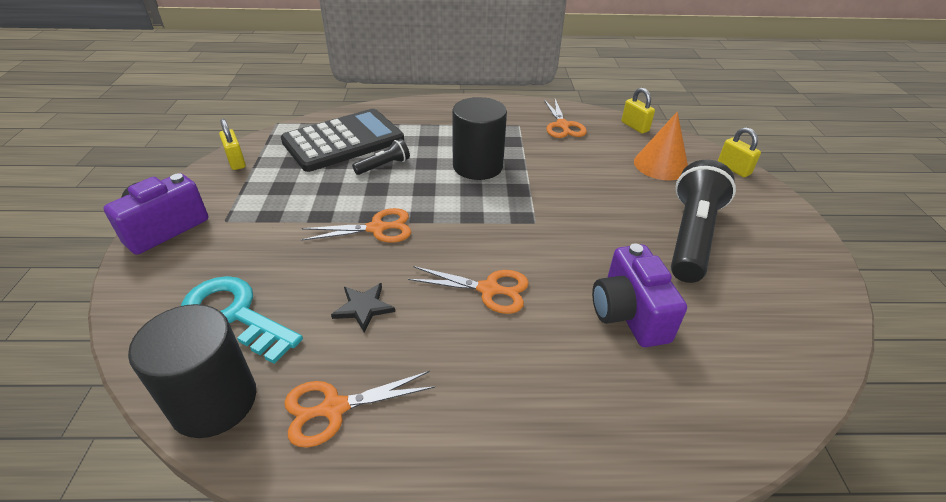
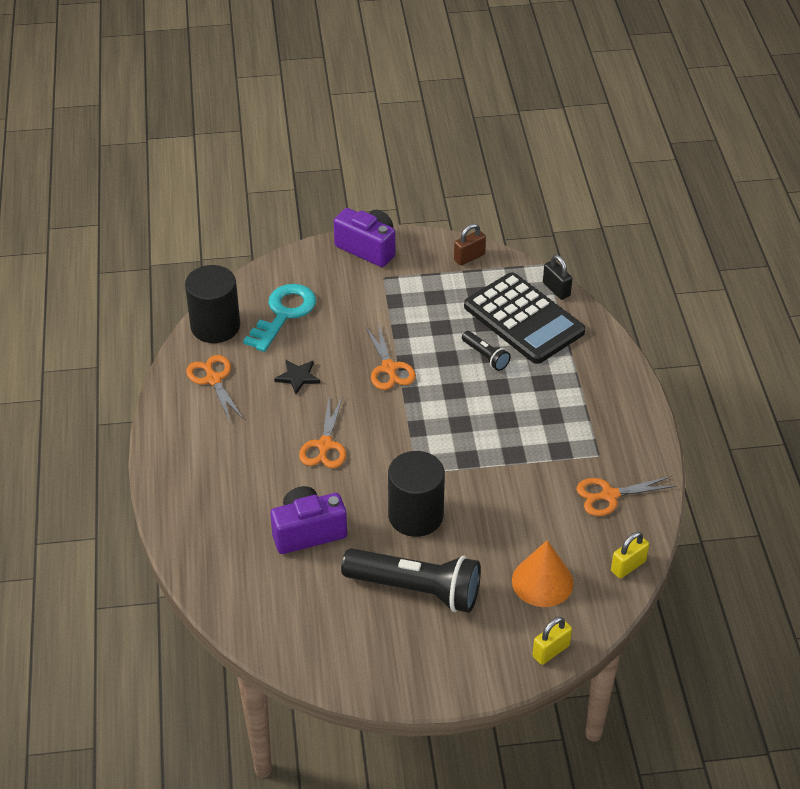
camera: 85 degrees right, 5 degrees up
(236, 161) = (469, 257): yellow padlock -> brown padlock
(314, 121) = (556, 289): none -> black padlock
(477, 166) = (501, 425): black cylinder -> black cylinder (415, 515)

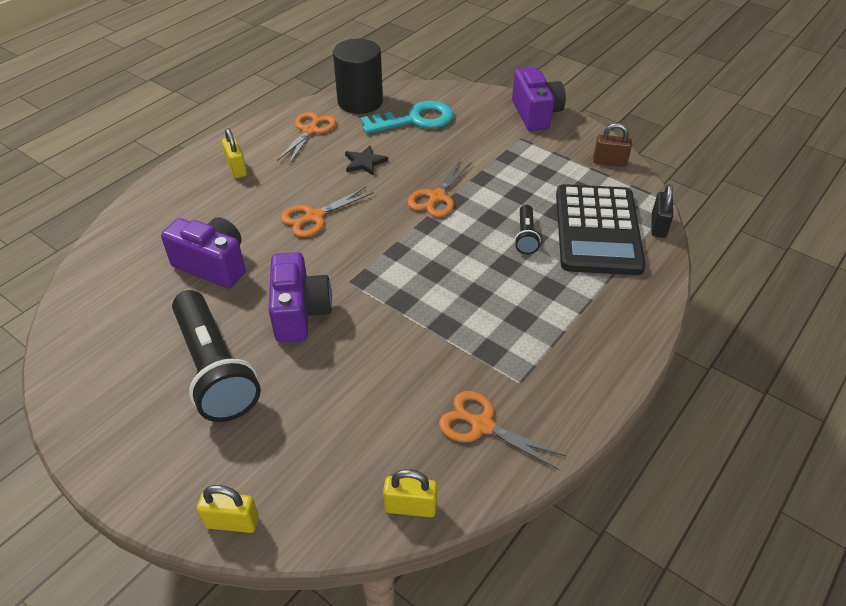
camera: 45 degrees right, 0 degrees up
(206, 451) = (237, 169): none -> yellow padlock
(415, 515) = (300, 312): black cylinder -> purple camera
(542, 581) = (316, 451): orange cone -> none

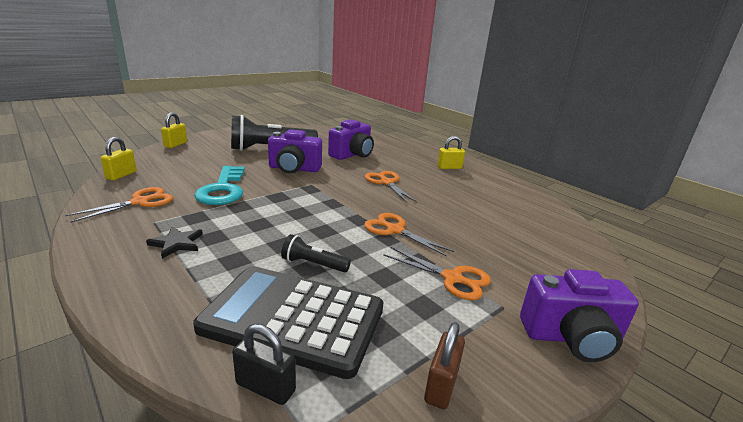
camera: 100 degrees right, 20 degrees down
(310, 130) = (502, 194): orange scissors -> orange scissors (452, 278)
(360, 102) = (557, 219): black cylinder -> none
(364, 162) = (454, 208): black star -> black star (177, 243)
(415, 120) = (530, 241): turquoise key -> turquoise key (223, 190)

